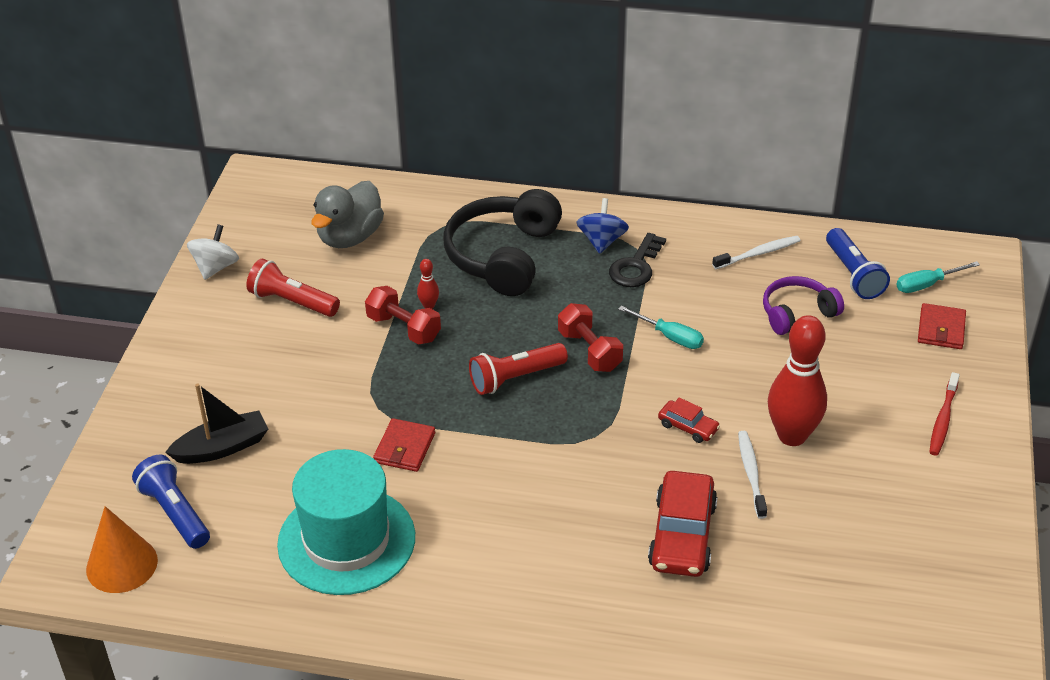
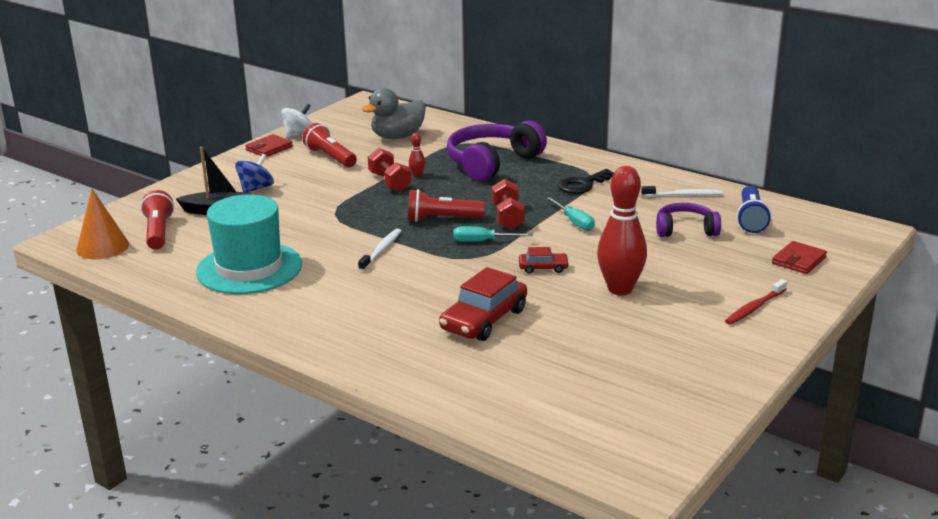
camera: 25 degrees right, 15 degrees down
(175, 513) = (158, 232): blue flashlight -> red flashlight
(404, 448) = (332, 235): red wallet -> red wallet (269, 148)
(503, 256) = (492, 163): black headphones -> purple headphones
(602, 241) = (570, 168): blue spinning top -> blue spinning top (256, 188)
(688, 427) = (543, 268): red car -> red car turned 60 degrees counterclockwise
(751, 473) = (568, 301): white toothbrush -> white toothbrush (381, 250)
(927, 285) = (808, 235): turquoise screwdriver -> turquoise screwdriver (482, 241)

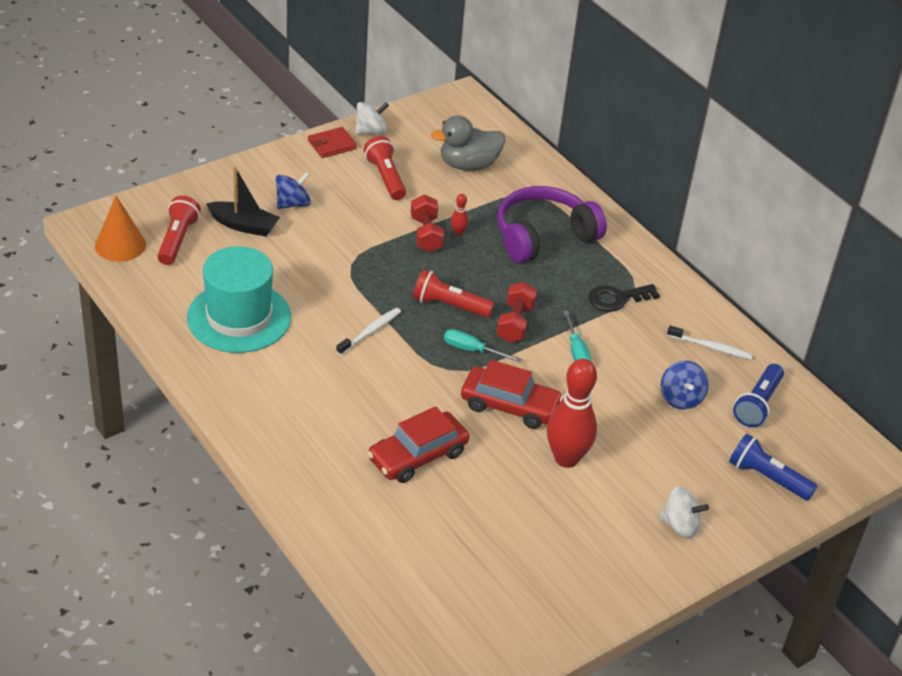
camera: 15 degrees right, 15 degrees up
(543, 268) = (510, 406): red car -> red car, size x1.94
(685, 230) = (681, 398): purple headphones -> blue spinning top
(754, 307) = (680, 525): red toothbrush -> white spinning top
(799, 260) = (767, 478): red wallet -> blue flashlight

